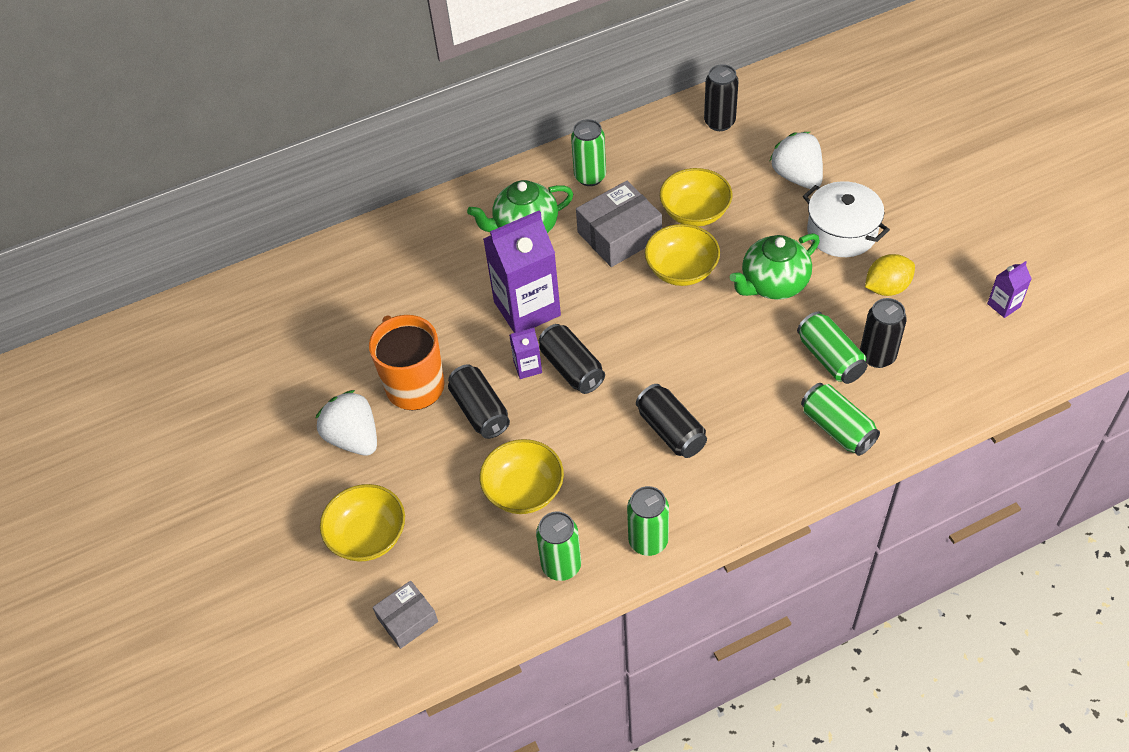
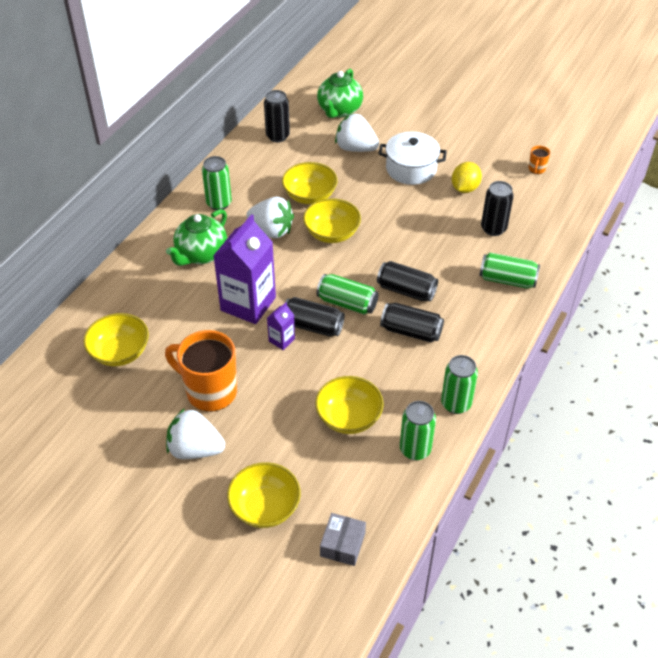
camera: 40 degrees left, 5 degrees down
(366, 298) = (120, 352): none -> yellow bowl
(480, 411) = (273, 384): black can -> black can (406, 290)
(619, 235) = (271, 230): grey box -> white strawberry
(773, 284) = (396, 216): green teapot -> green teapot (339, 110)
(830, 358) = (468, 242): green can -> green can (347, 303)
(1003, 305) = (536, 169): purple carton -> orange mug

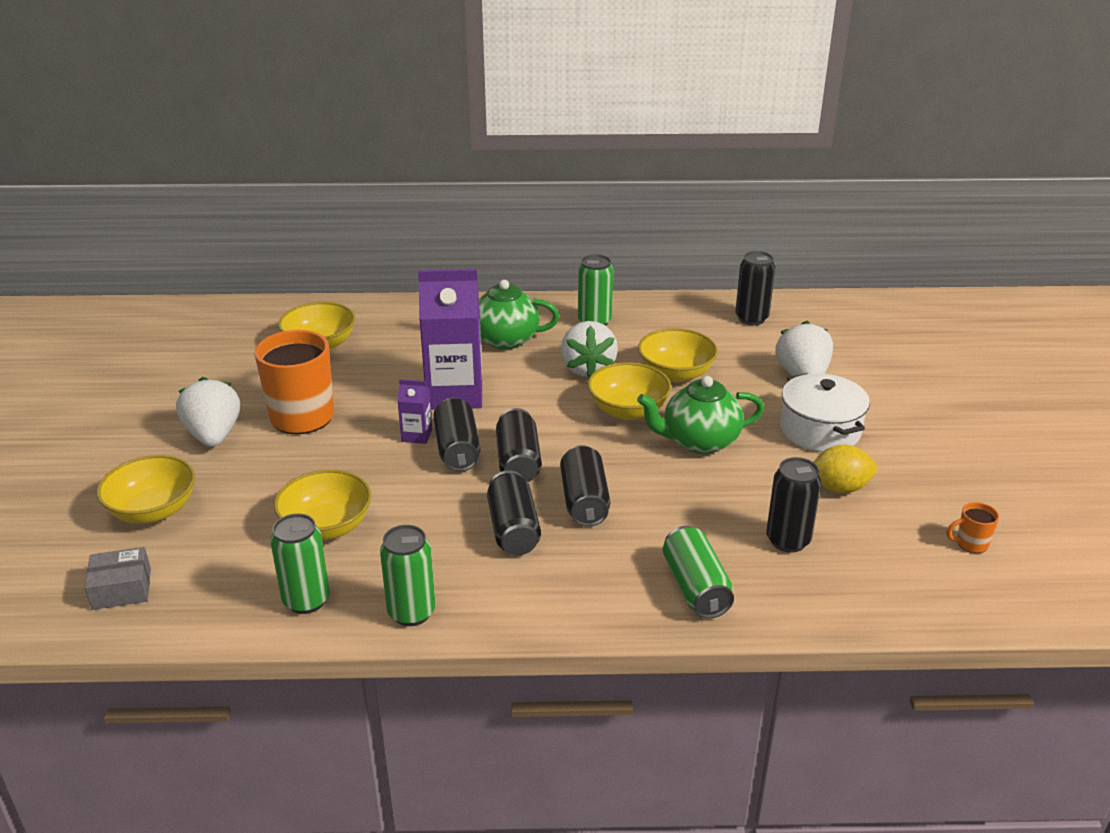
camera: 60 degrees right, 15 degrees down
(339, 110) = (856, 342): green teapot -> green teapot (699, 441)
(347, 303) = (518, 462): green can -> black can

